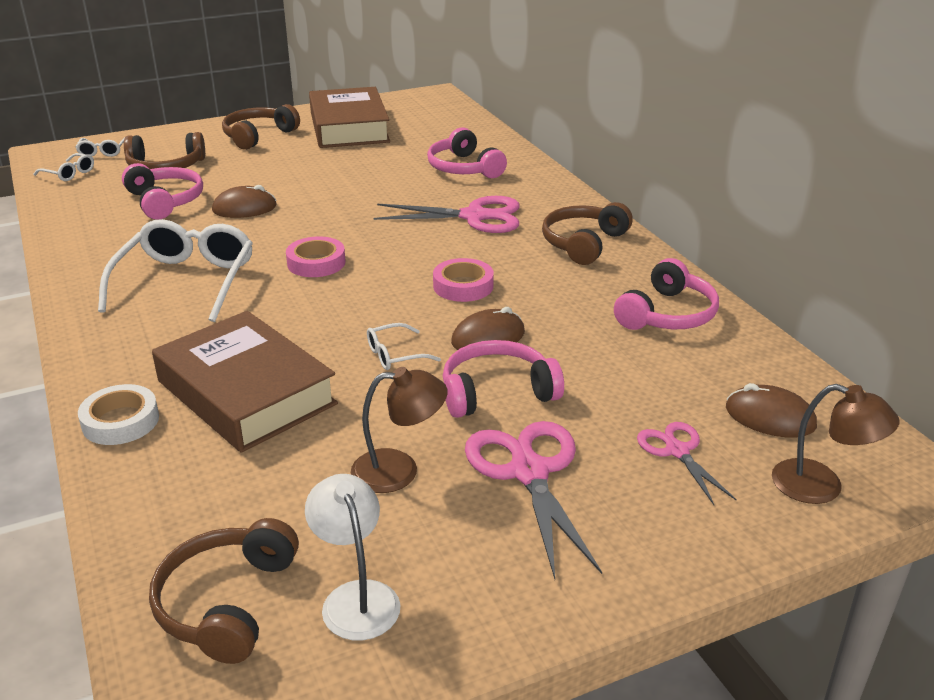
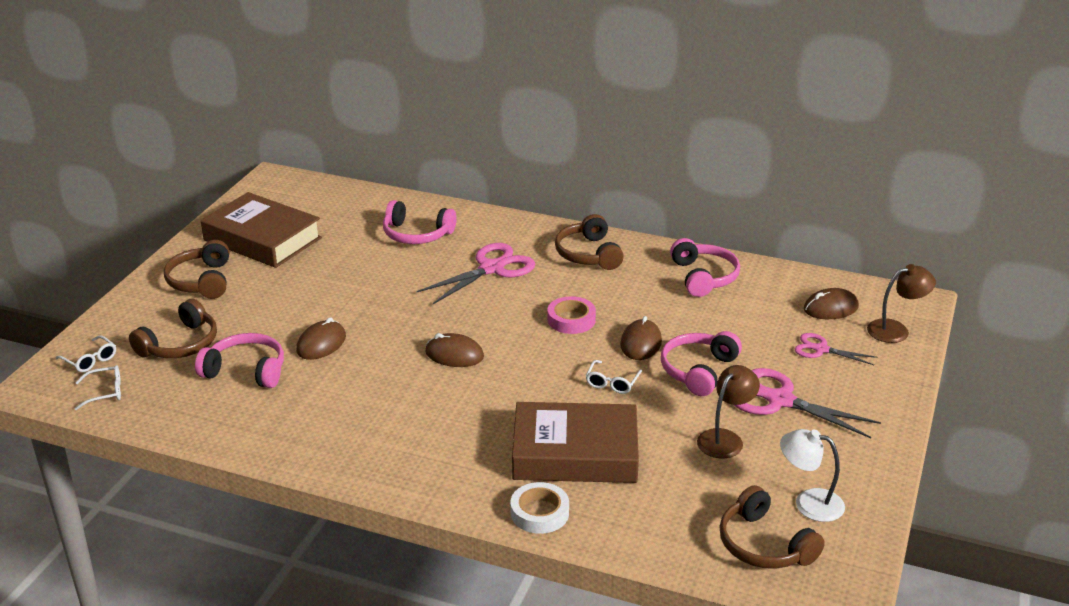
camera: 45 degrees left, 0 degrees up
(186, 281) = (395, 415): white glasses -> none
(316, 263) = (454, 354): pink tape -> brown mouse

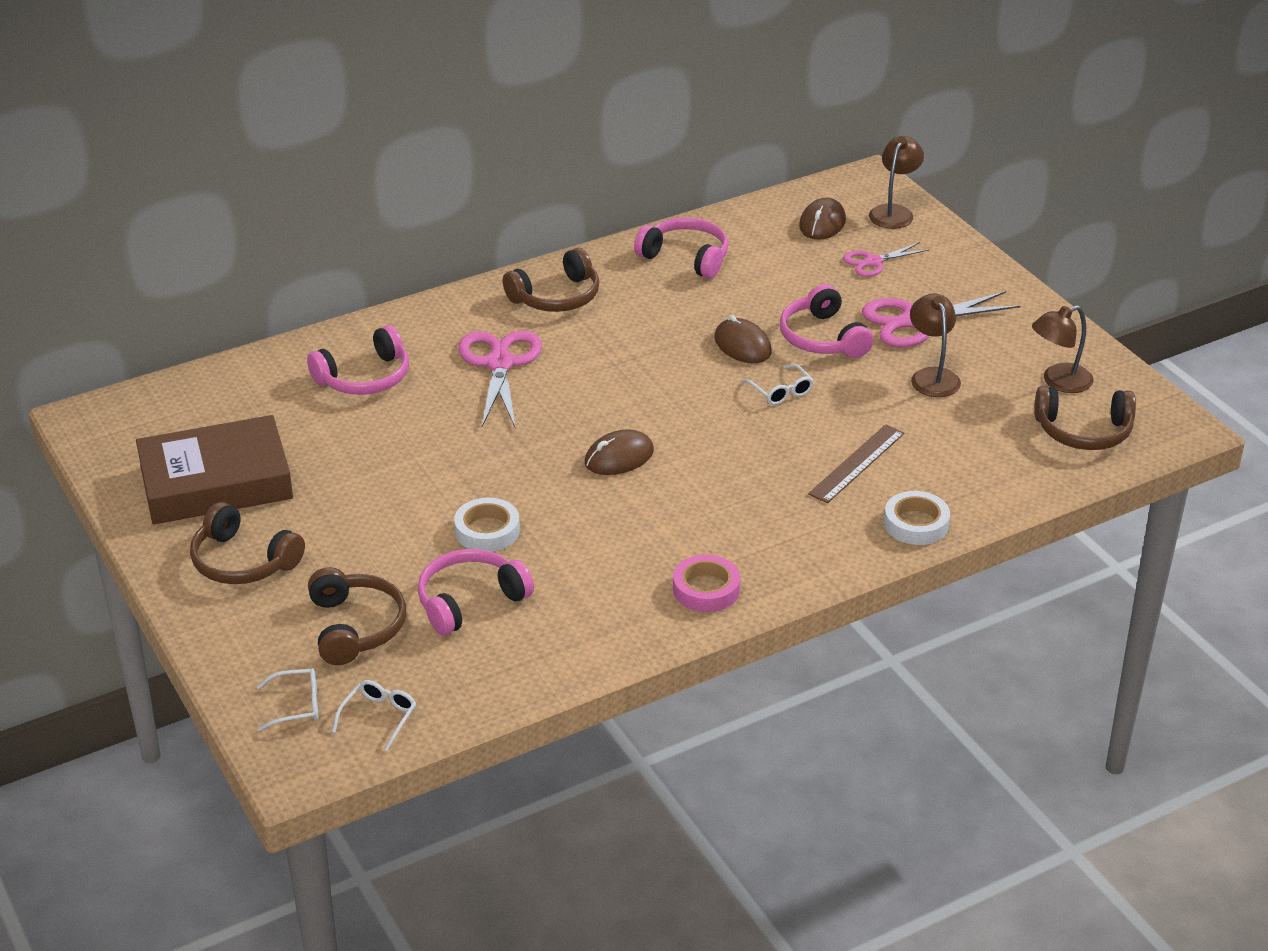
camera: 50 degrees left, 5 degrees up
(321, 344) = (487, 531): brown mouse -> white tape
(571, 320) = (653, 363): pink tape -> pink tape (706, 589)
(575, 453) = (857, 463): brown book -> brown ruler
(588, 254) = (557, 297): brown headphones -> brown headphones turned 60 degrees counterclockwise
(809, 502) = (1058, 382): white lamp -> brown lamp

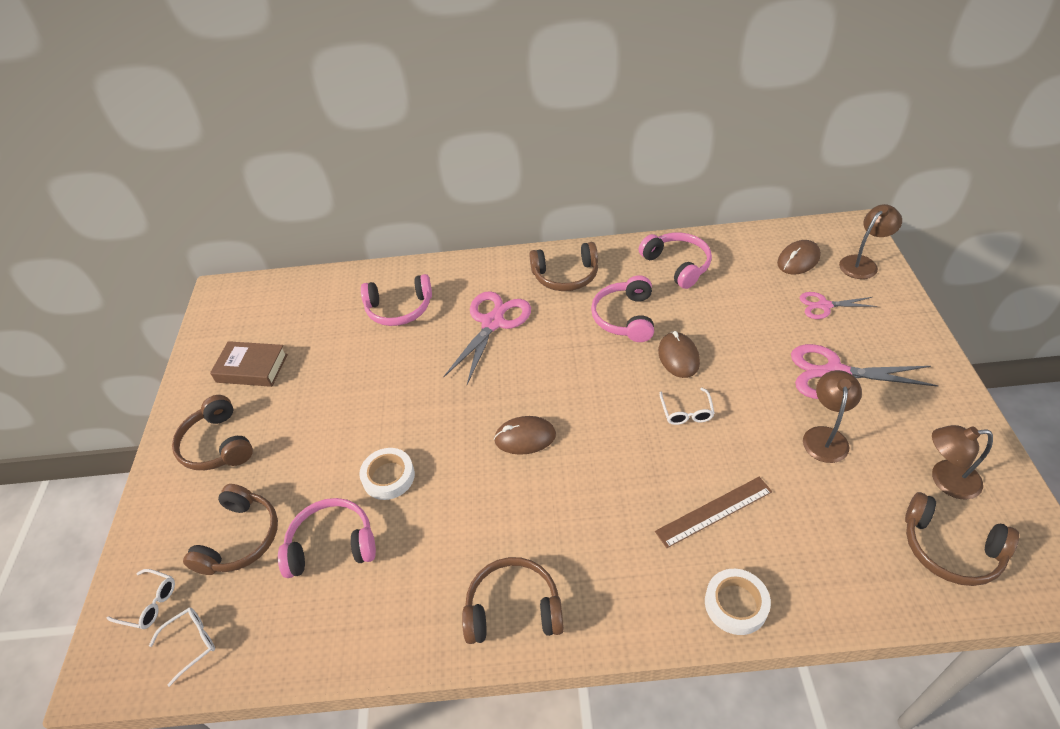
camera: 30 degrees right, 10 degrees up
(216, 482) = (252, 368): brown book -> brown book, size x0.60
(706, 589) = (513, 608): pink tape -> brown headphones
(822, 338) = (747, 368): pink headphones -> pink headphones (625, 317)

